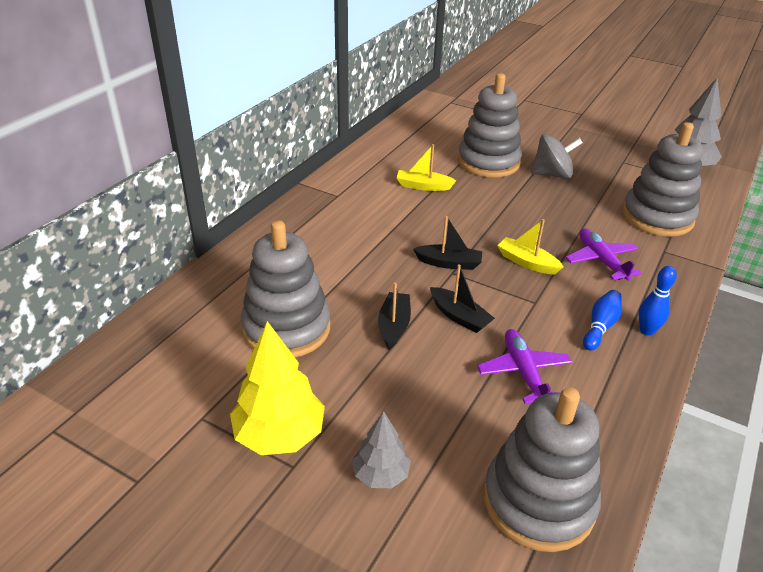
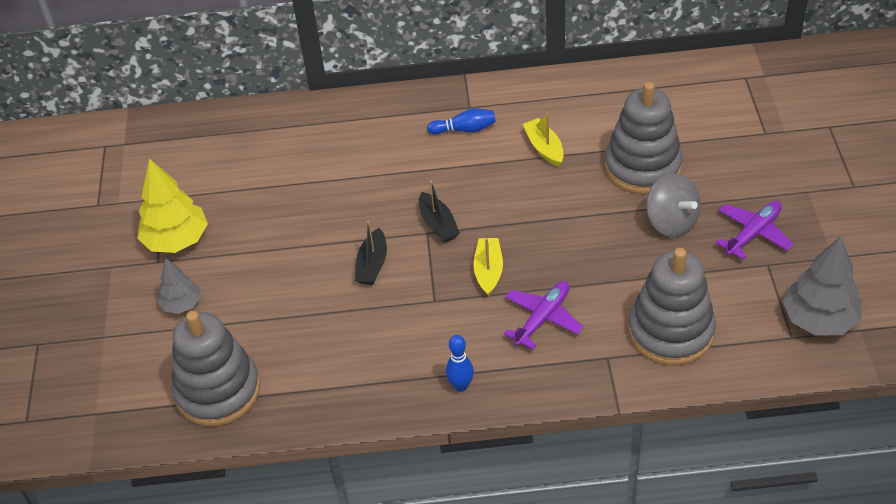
camera: 60 degrees right, 10 degrees up
(286, 328) = (274, 183): grey stacking toy -> none
(394, 326) = (328, 235): black boat -> none
(523, 372) = (339, 330): purple plane -> purple plane (753, 233)
(600, 326) = (438, 354): blue bowling pin -> blue bowling pin (464, 129)

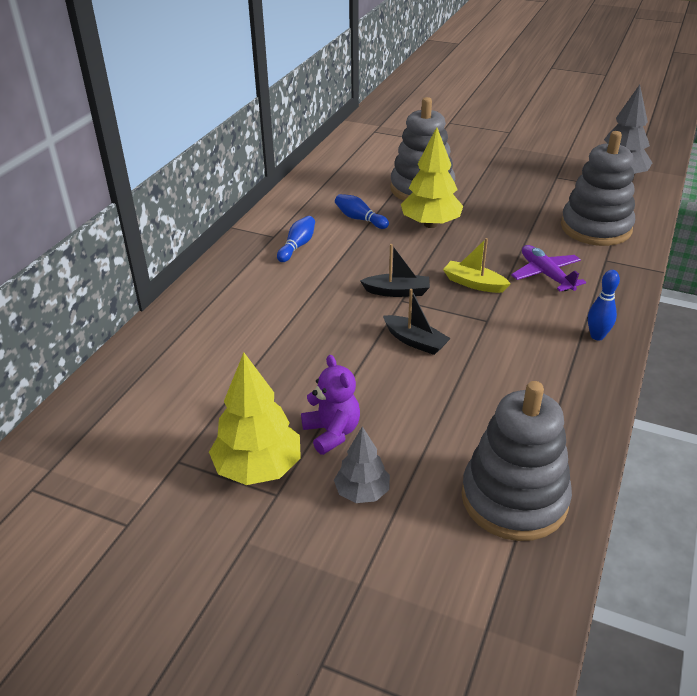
camera: 65 degrees left, 10 degrees down
(232, 262) = (332, 432): none -> purple teddy bear
(544, 148) = (359, 219): yellow boat -> blue bowling pin
(574, 201) = (430, 224): none -> yellow tree
(671, 222) = (487, 195): grey spinning top -> none
(753, 233) = (524, 172): purple plane -> none

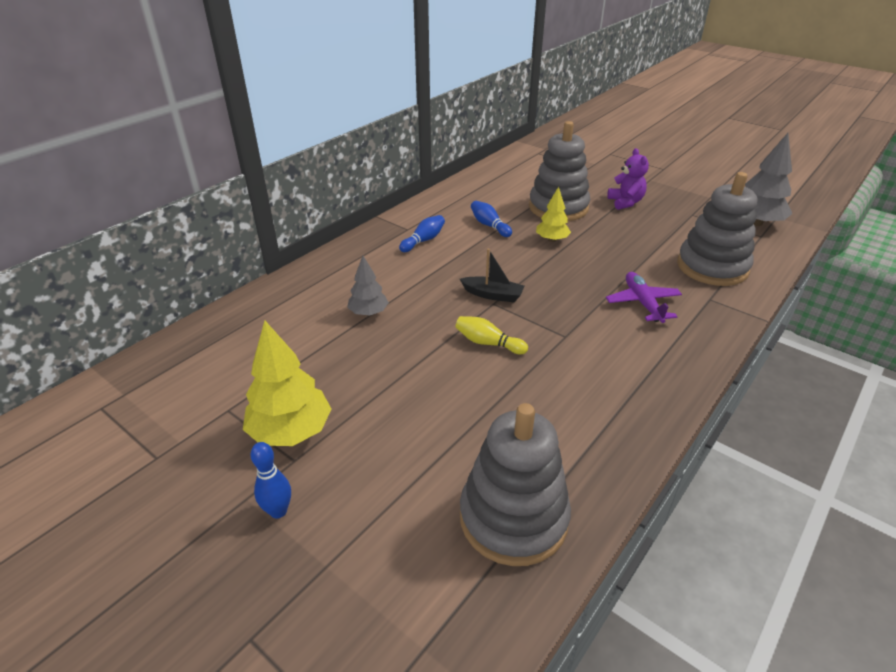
camera: 15 degrees right, 0 degrees up
(332, 432) = (372, 413): purple teddy bear -> purple teddy bear (625, 202)
(362, 492) = (371, 476): grey tree -> grey tree (368, 313)
(415, 341) = (488, 343): black boat -> yellow bowling pin
(430, 224) = (552, 239): yellow tree -> yellow tree, size x0.60
(474, 283) = (568, 299): yellow boat -> none
(597, 336) = (669, 371): blue bowling pin -> blue bowling pin (278, 511)

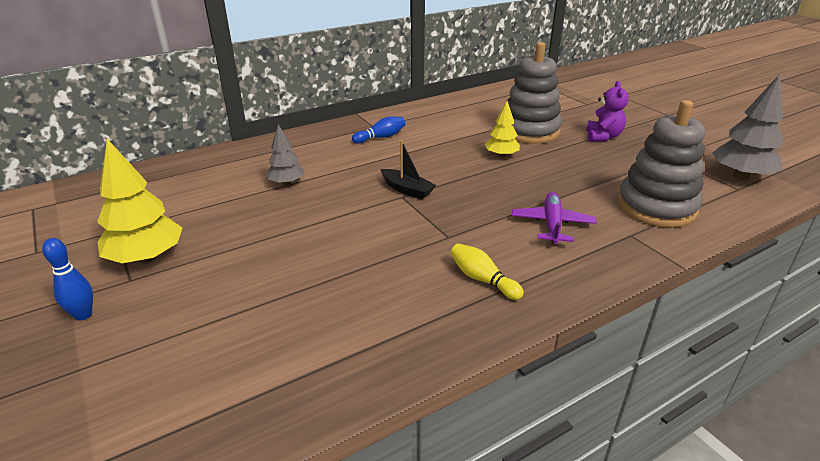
camera: 20 degrees right, 5 degrees down
(488, 343) = (369, 227): yellow bowling pin -> yellow bowling pin (482, 279)
(489, 225) = (450, 135): blue bowling pin -> none
(513, 518) = (267, 378): grey stacking toy -> none

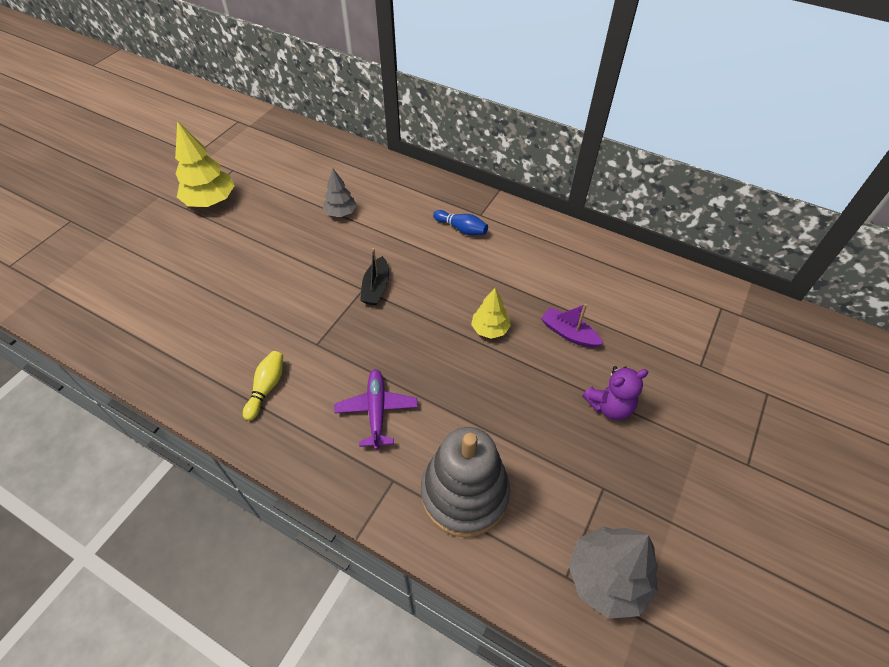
camera: 60 degrees right, 20 degrees up
(83, 315) = (147, 211): blue bowling pin -> none
(529, 131) = (568, 333): grey stacking toy -> purple boat
(552, 224) = (377, 411): purple plane -> purple plane turned 75 degrees counterclockwise

